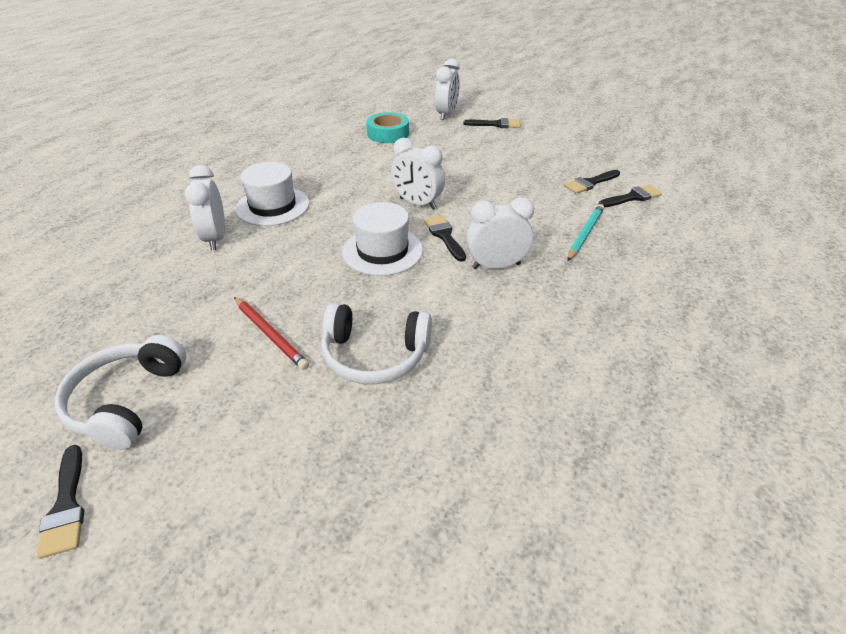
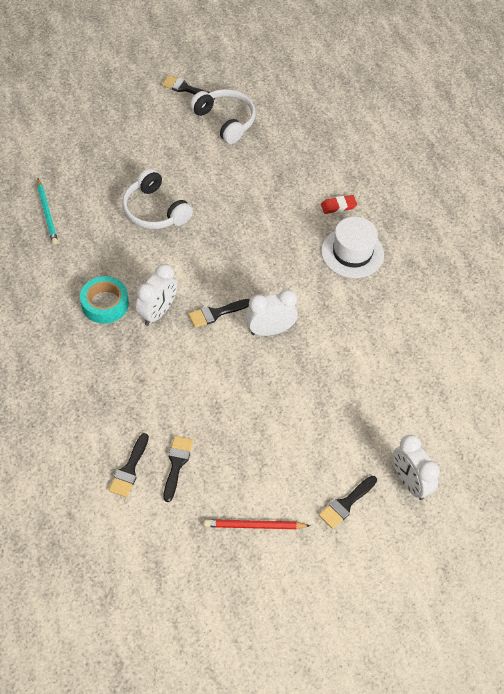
camera: 130 degrees right, 15 degrees up
(215, 238) = (338, 206): white clock -> red eraser
(270, 334) = (216, 183): red pencil -> red pencil (255, 525)
(375, 355) = (155, 210): white headphones -> white headphones turned 90 degrees counterclockwise
(382, 251) = (235, 272): white hat -> none
(388, 133) = (410, 401): turquoise tape -> turquoise tape (105, 304)
(444, 236) = (216, 313): black brush -> black brush turned 135 degrees clockwise
(585, 234) = (129, 389): turquoise pencil -> turquoise pencil (47, 213)

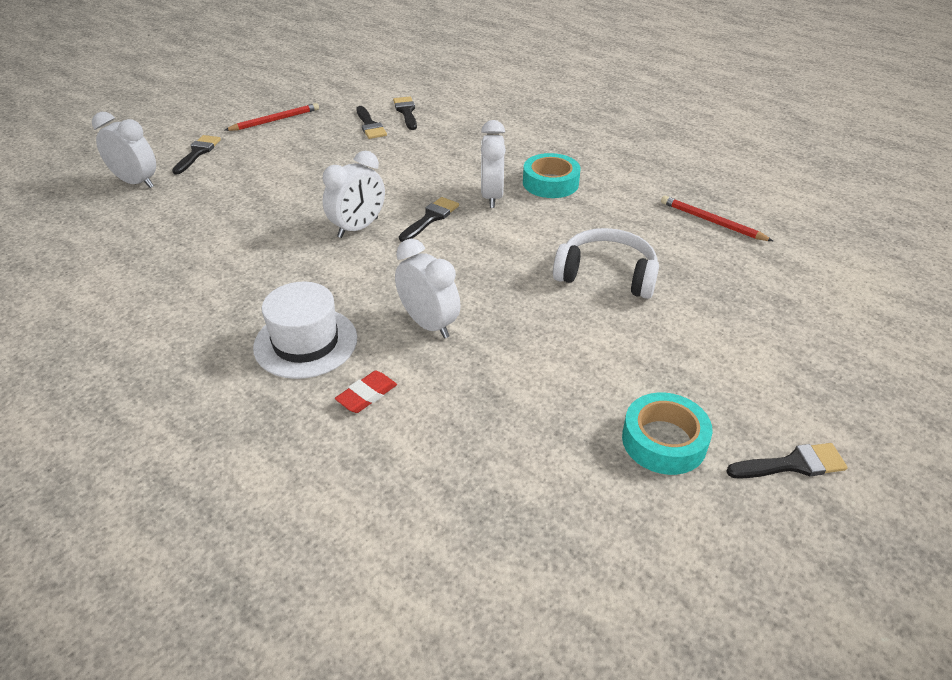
camera: 150 degrees right, 15 degrees down
(47, 213) = (712, 222): turquoise pencil -> red pencil
(225, 121) = (664, 441): white headphones -> turquoise tape
(280, 230) = (429, 324): none -> white clock

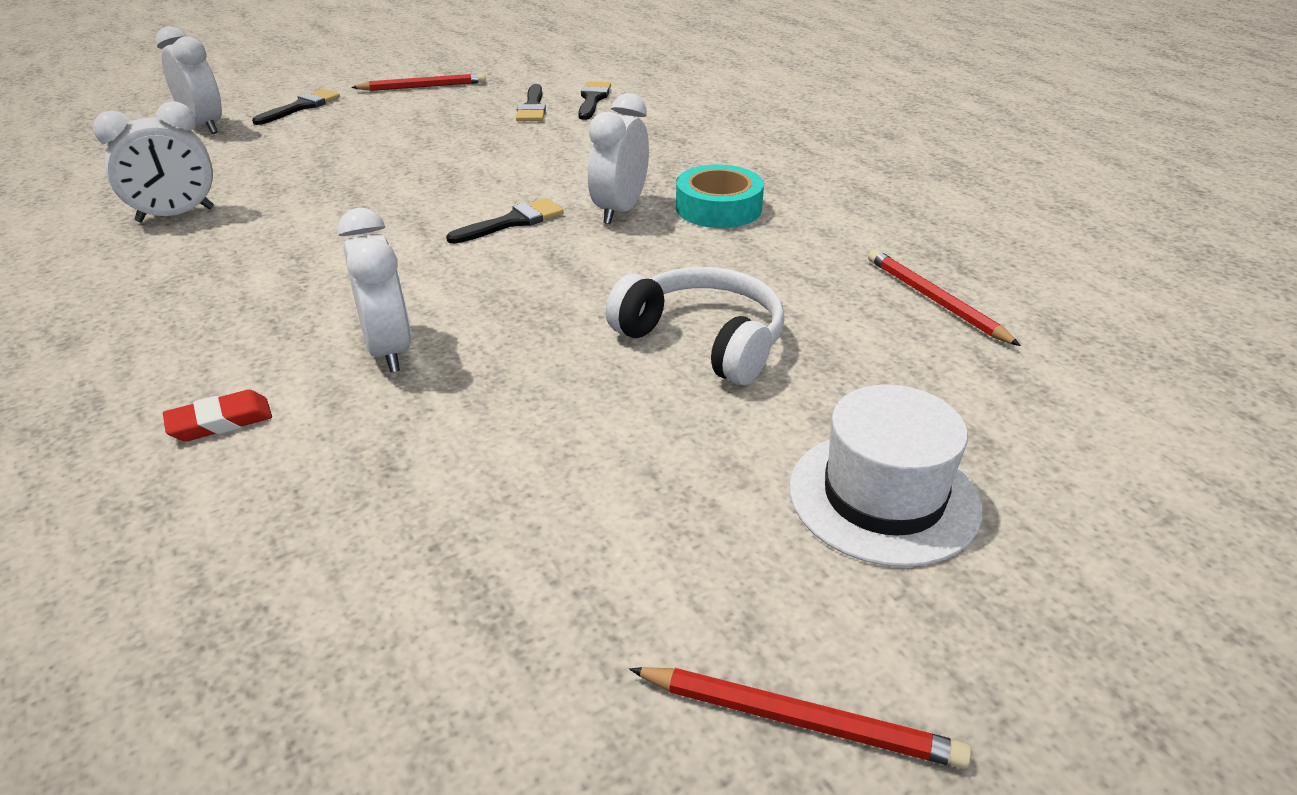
camera: 20 degrees right, 5 degrees down
(306, 342) = (210, 337): white hat -> white hat (883, 497)
(358, 228) = (408, 216): white clock -> white clock (176, 215)
(664, 441) = (594, 609): turquoise tape -> none
(793, 464) = (798, 720): black brush -> red pencil

